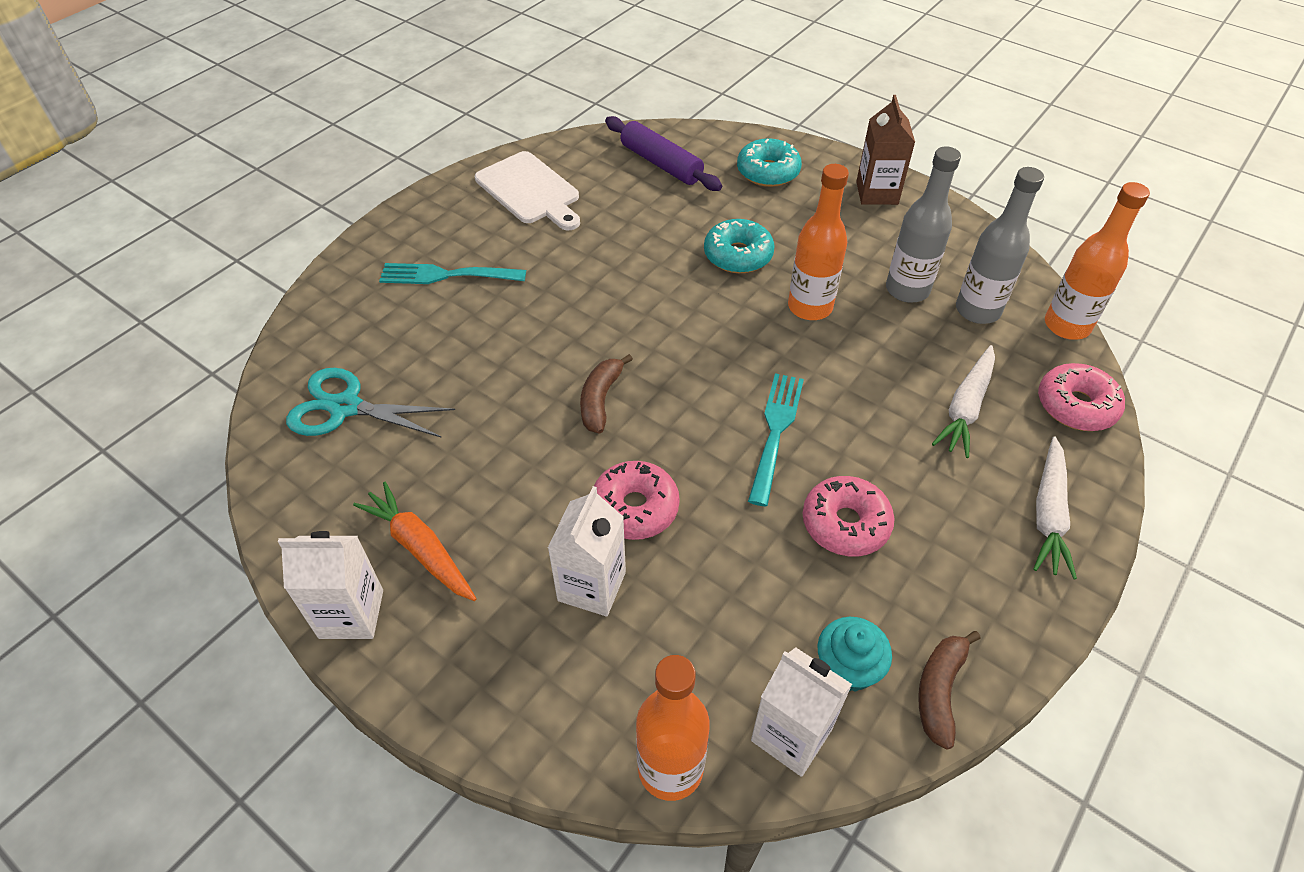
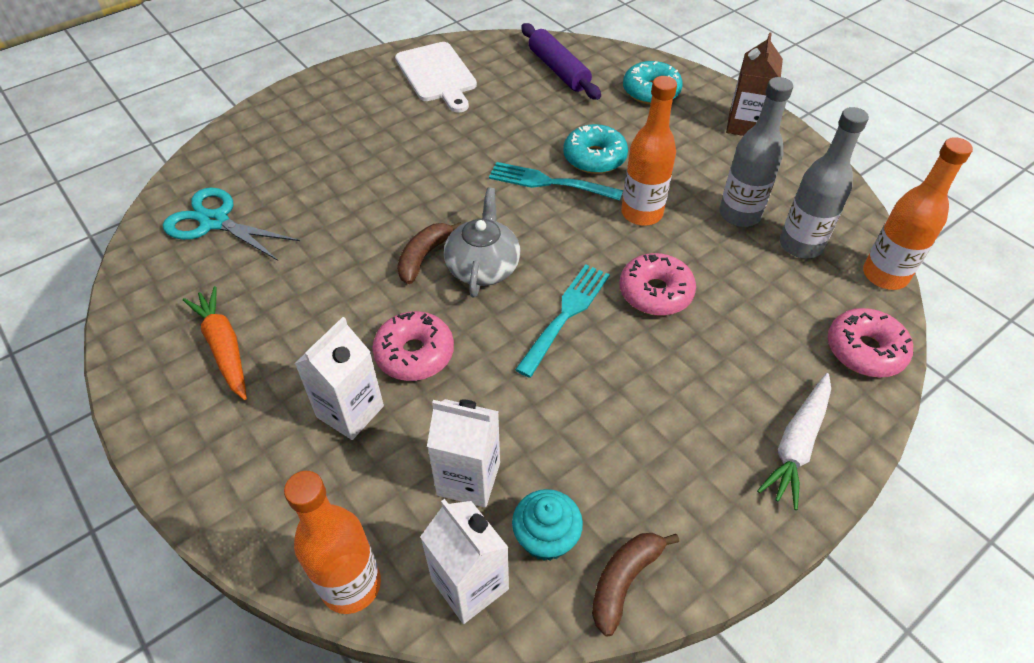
camera: 15 degrees right, 0 degrees up
(351, 614) = (147, 388): white carton -> white carton (468, 479)
(447, 275) = (340, 131): turquoise fork -> turquoise fork (549, 182)
(669, 397) = (483, 266): none -> grey teapot
(845, 524) = (596, 409): pink donut -> pink donut (655, 292)
(965, 408) = (753, 330): white carrot -> none

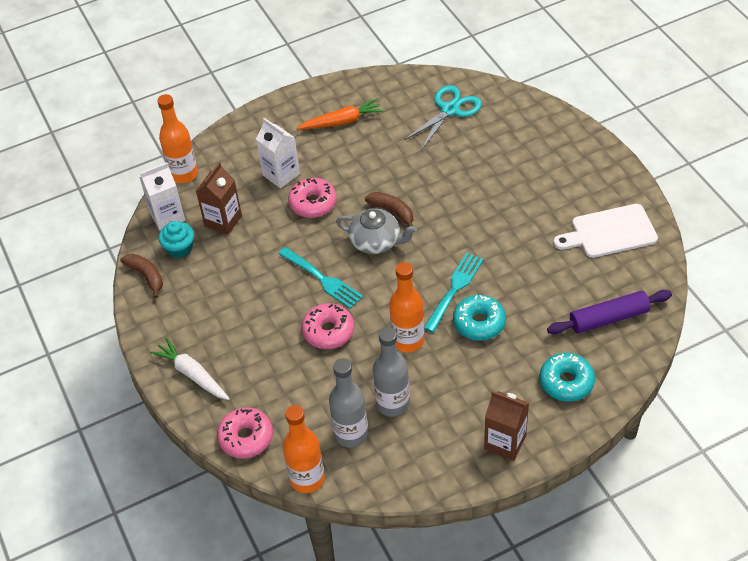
camera: 105 degrees right, 0 degrees up
(468, 479) = (223, 221): white carton -> brown carton

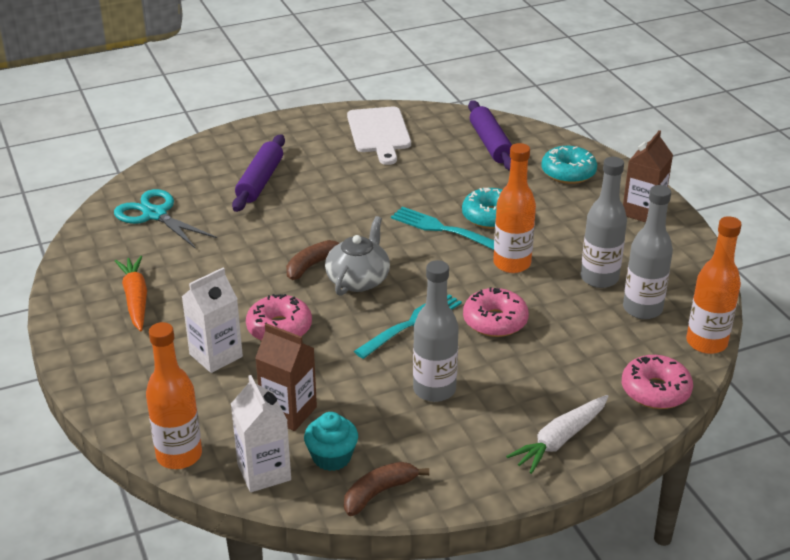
camera: 90 degrees left, 15 degrees down
(246, 298) = (434, 390): none -> grey bottle
(509, 163) = (260, 181): none -> purple rolling pin

